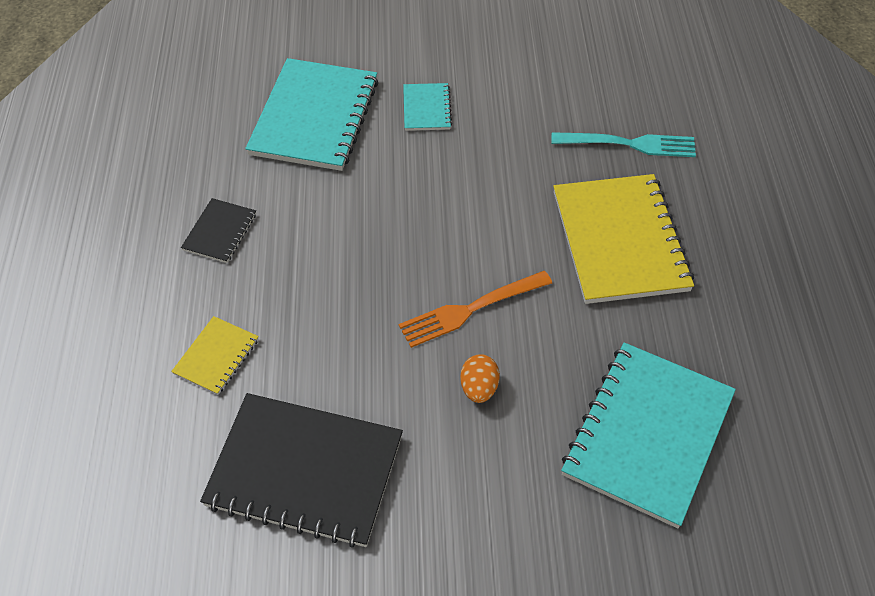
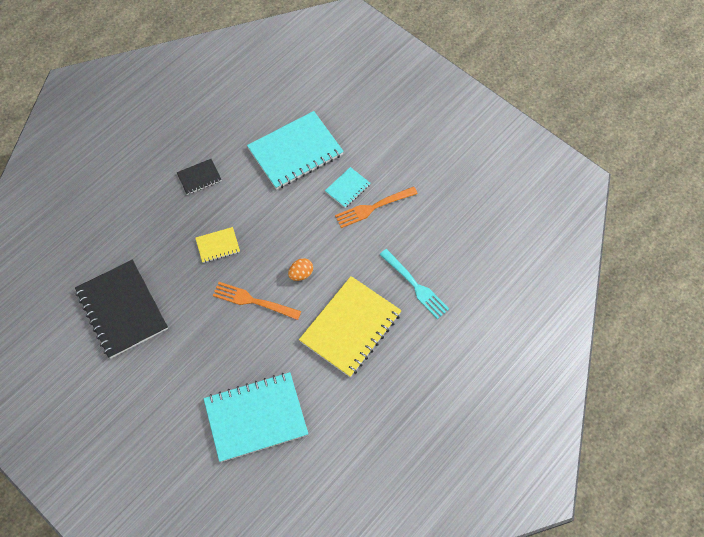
camera: 45 degrees right, 10 degrees up
(216, 356) = (141, 233): yellow notebook -> yellow notebook (218, 245)
(479, 388) = (217, 337): orange egg -> orange egg (301, 274)
(481, 106) = (373, 207): none -> orange fork

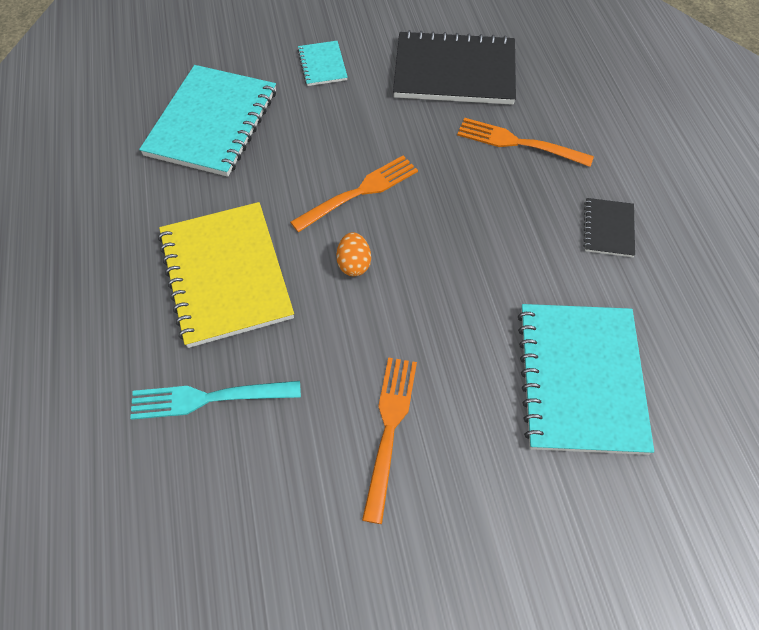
camera: 125 degrees right, 5 degrees down
(163, 245) = (518, 143): none -> orange fork
(218, 245) = (474, 196): yellow notebook -> none
(347, 188) = (454, 414): turquoise notebook -> turquoise notebook (322, 65)

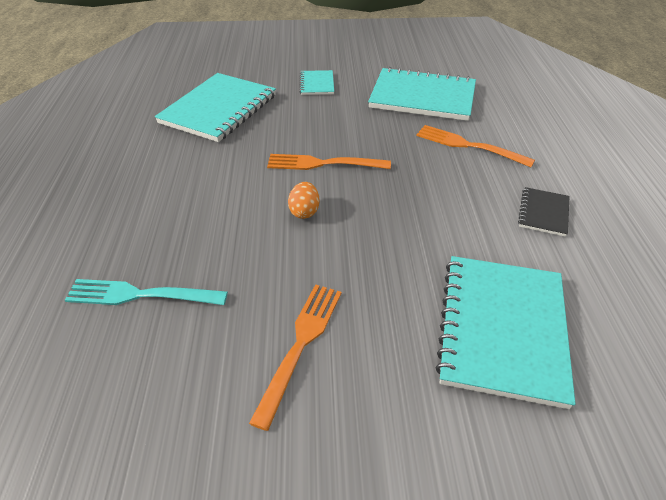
camera: 10 degrees right, 15 degrees down
(226, 275) = (192, 206): yellow notebook -> none
(359, 192) = (323, 164): orange fork -> orange fork turned 150 degrees counterclockwise
(454, 72) = (422, 97): black notebook -> turquoise notebook

